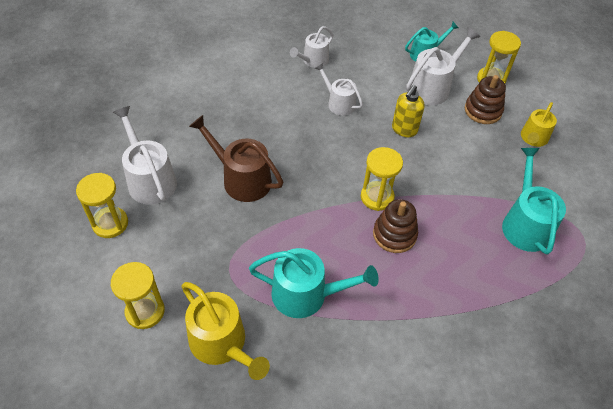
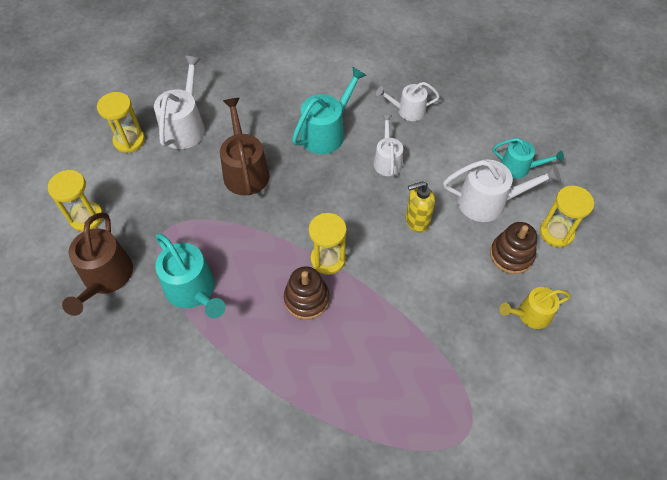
camera: 45 degrees right, 5 degrees up
(222, 343) = (105, 277): yellow watering can -> brown watering can
(525, 224) = (426, 379): turquoise watering can -> turquoise watering can (326, 132)

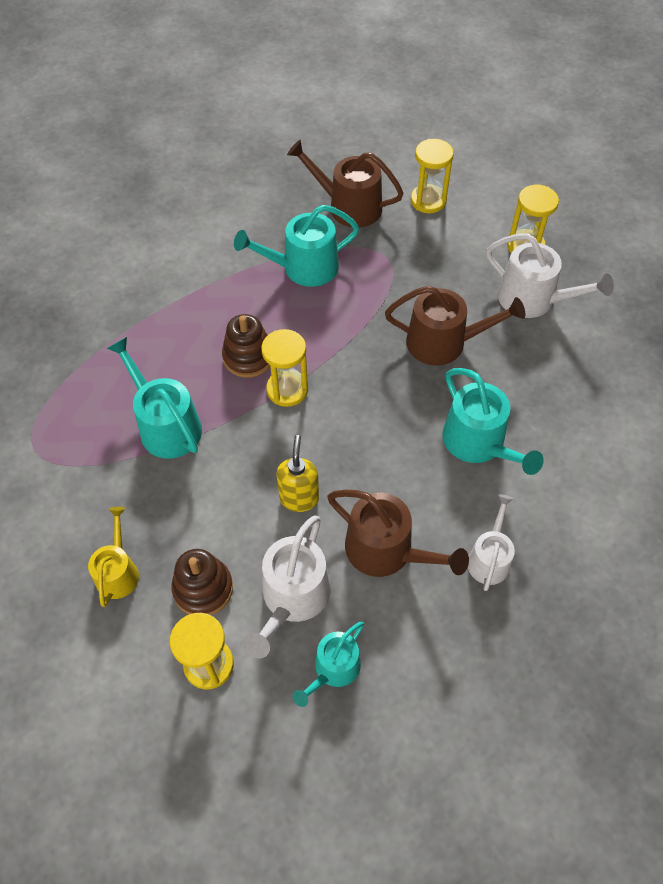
camera: 110 degrees right, 0 degrees up
(387, 161) = (406, 499): white watering can -> none
(398, 335) = (166, 425): none -> turquoise watering can
(429, 162) = (386, 550): none -> brown watering can

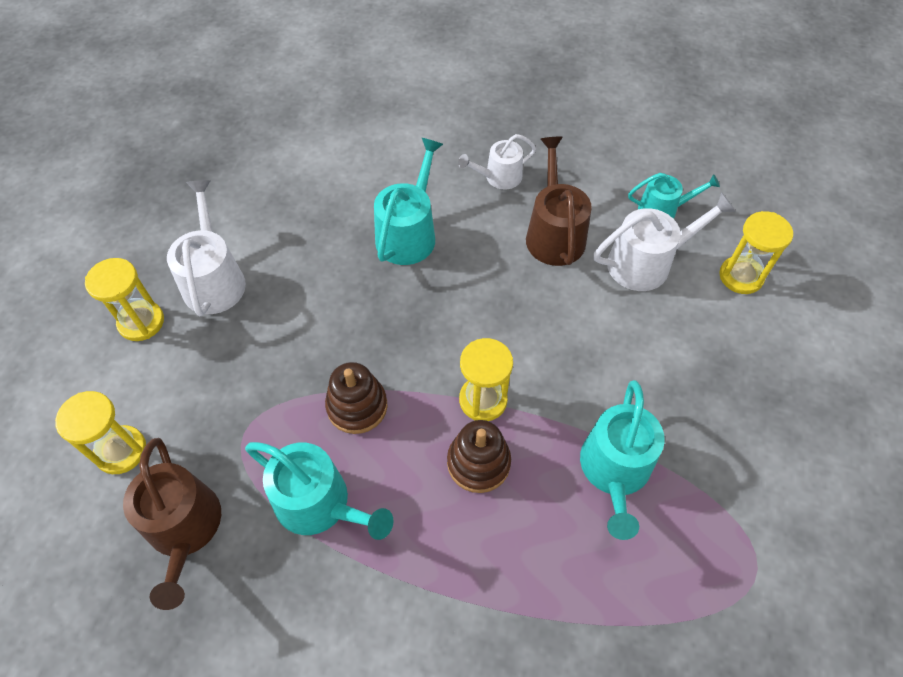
camera: 130 degrees left, 0 degrees up
(118, 572) = (759, 388): yellow watering can -> none
(203, 588) = (703, 321): brown stacking toy -> brown stacking toy (357, 406)
(299, 498) = (572, 314): yellow soap dispenser -> none
(443, 342) = (322, 315): brown watering can -> none

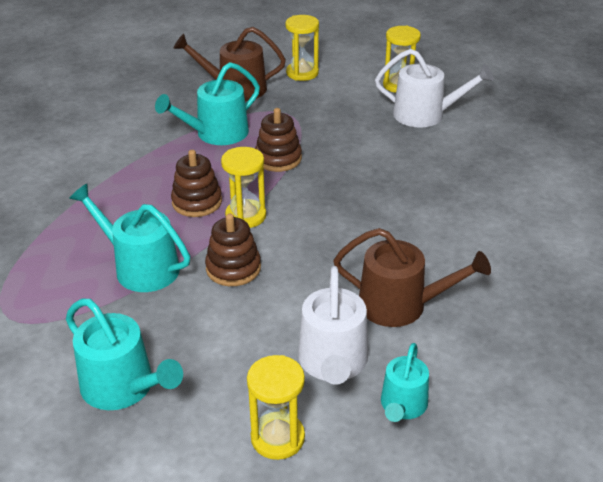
camera: 110 degrees right, 20 degrees down
(408, 234) = (437, 213): turquoise watering can -> turquoise watering can (123, 387)
(499, 177) = (494, 287): white watering can -> none
(572, 379) = (233, 268): none -> brown stacking toy

